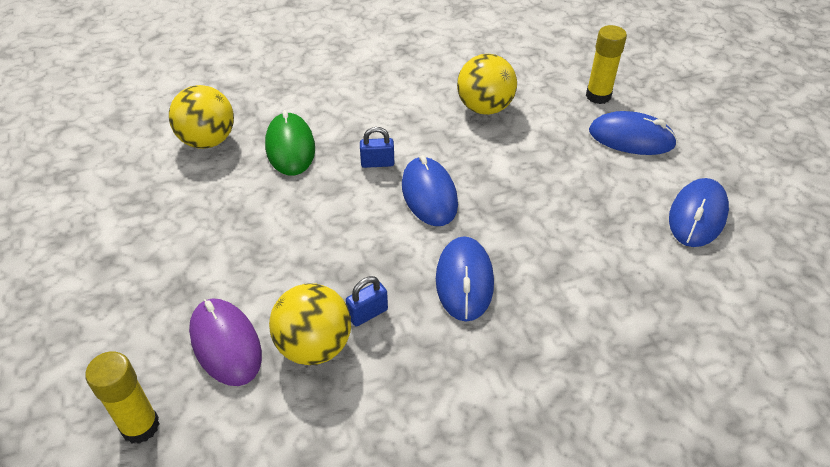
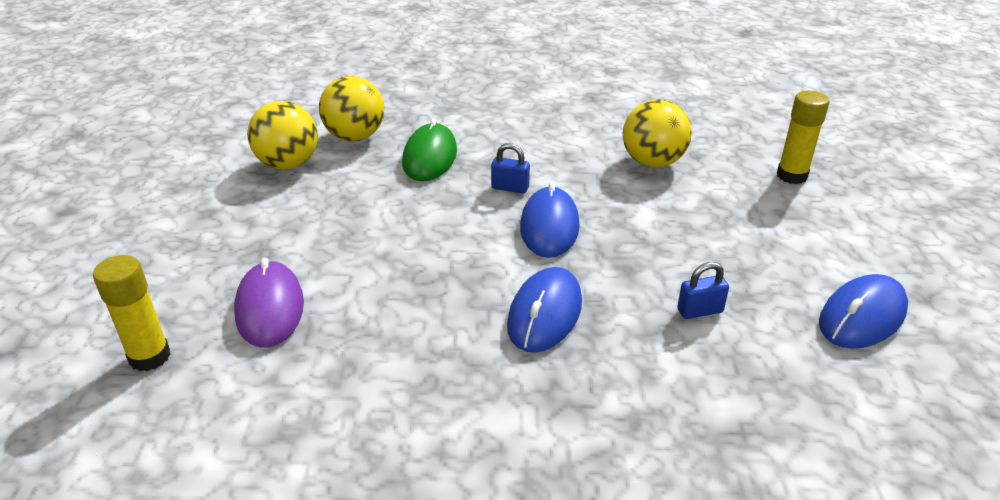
camera: 20 degrees right, 10 degrees down
(314, 346) = (354, 333): yellow ball -> yellow ball (288, 164)
(367, 313) = (424, 318): blue padlock -> blue padlock (700, 311)
(631, 138) = (813, 222): blue mouse -> none

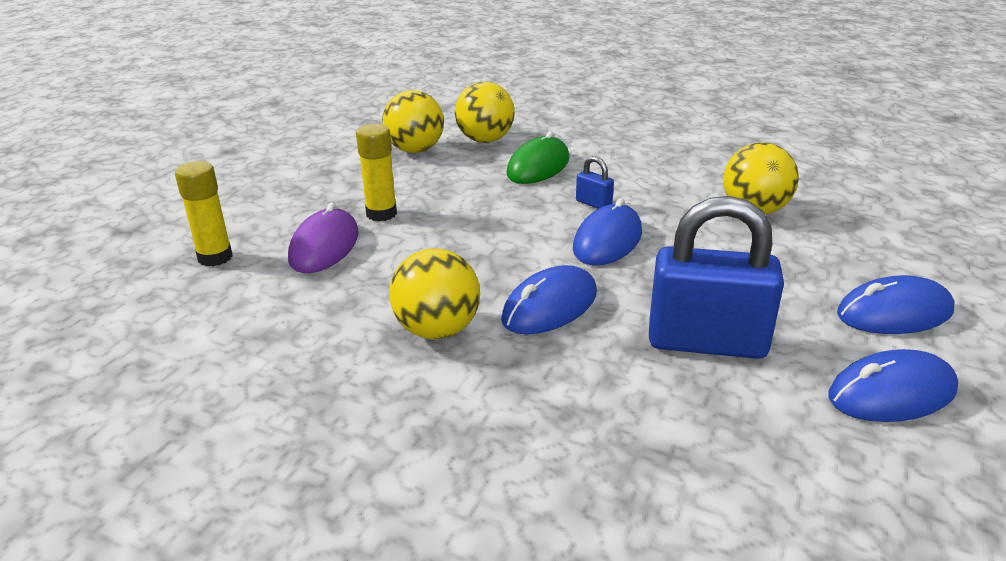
camera: 25 degrees right, 5 degrees down
(457, 372) = (437, 330): none -> yellow ball
(700, 311) = (706, 342): blue padlock -> blue padlock, size x2.42
(791, 176) = (906, 251): yellow glue stick -> yellow glue stick (381, 214)
(818, 238) = (894, 313): none -> blue mouse

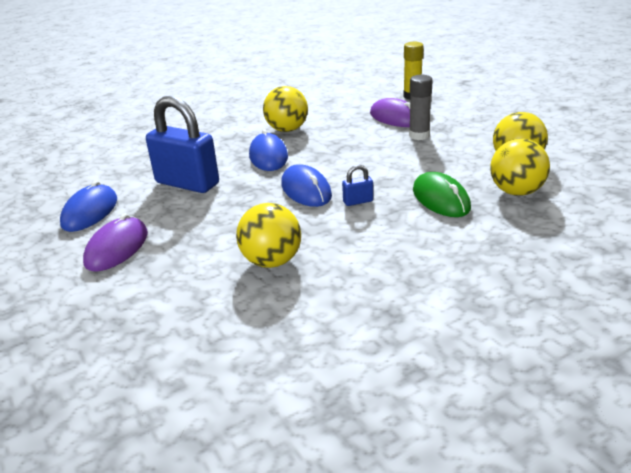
camera: 125 degrees right, 0 degrees up
(381, 214) = (419, 136): yellow glue stick -> grey glue stick
(706, 342) = (187, 183): blue padlock -> blue padlock turned 75 degrees clockwise
(894, 313) = (117, 248): blue mouse -> purple mouse

